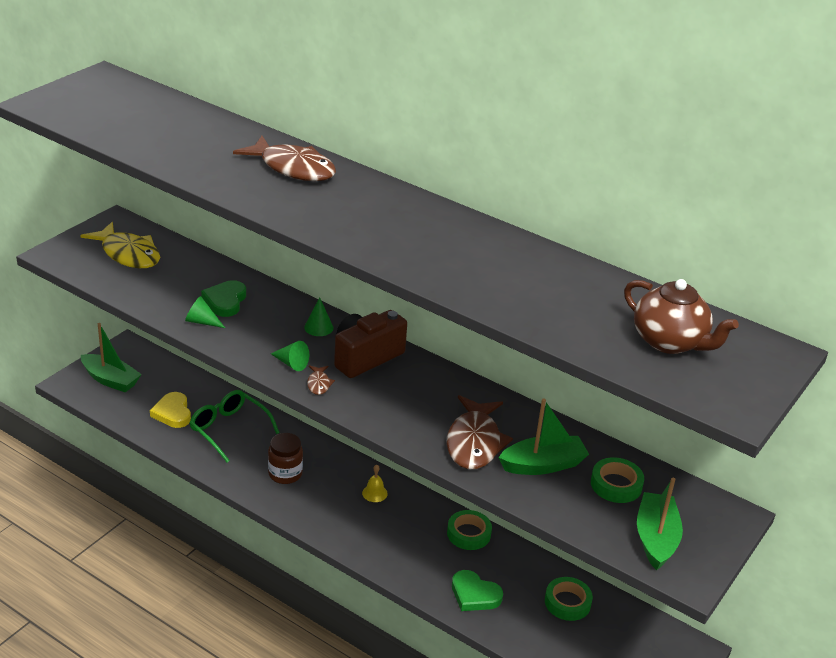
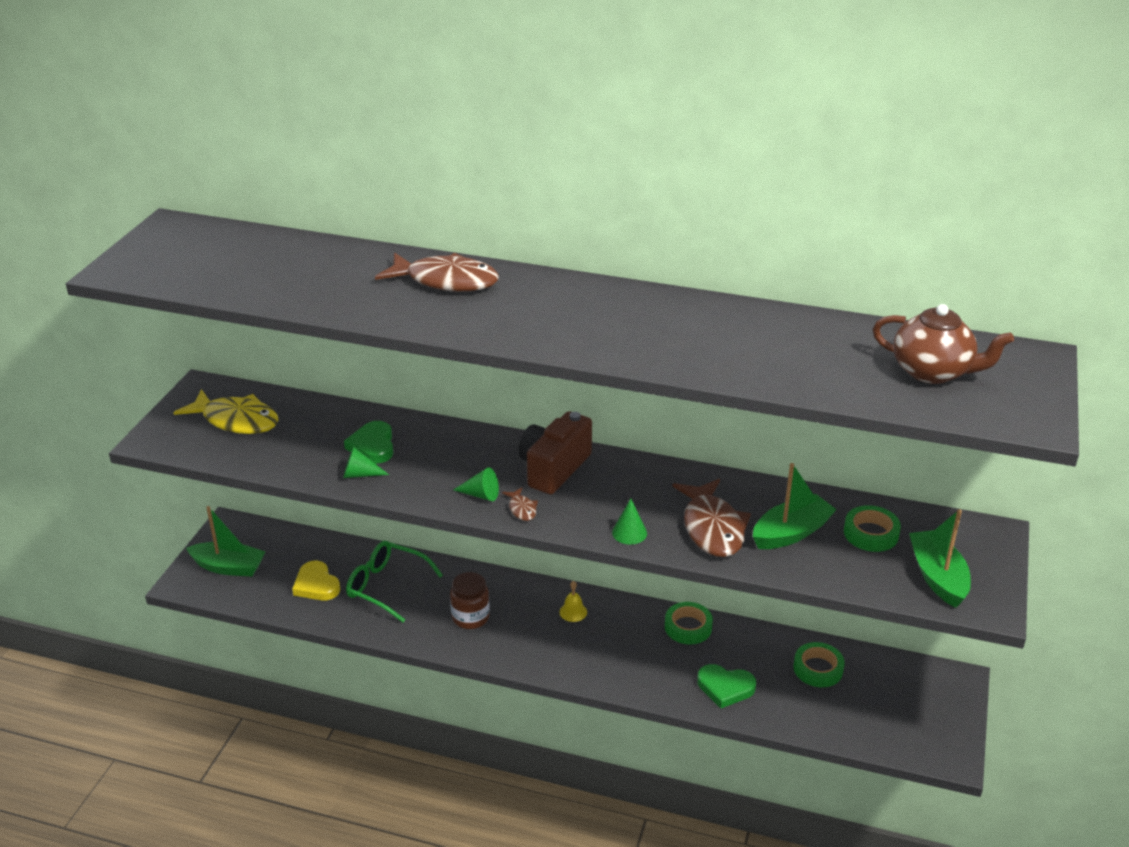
camera: 15 degrees left, 0 degrees up
(318, 327) = (487, 449): green cone -> green cone (629, 533)

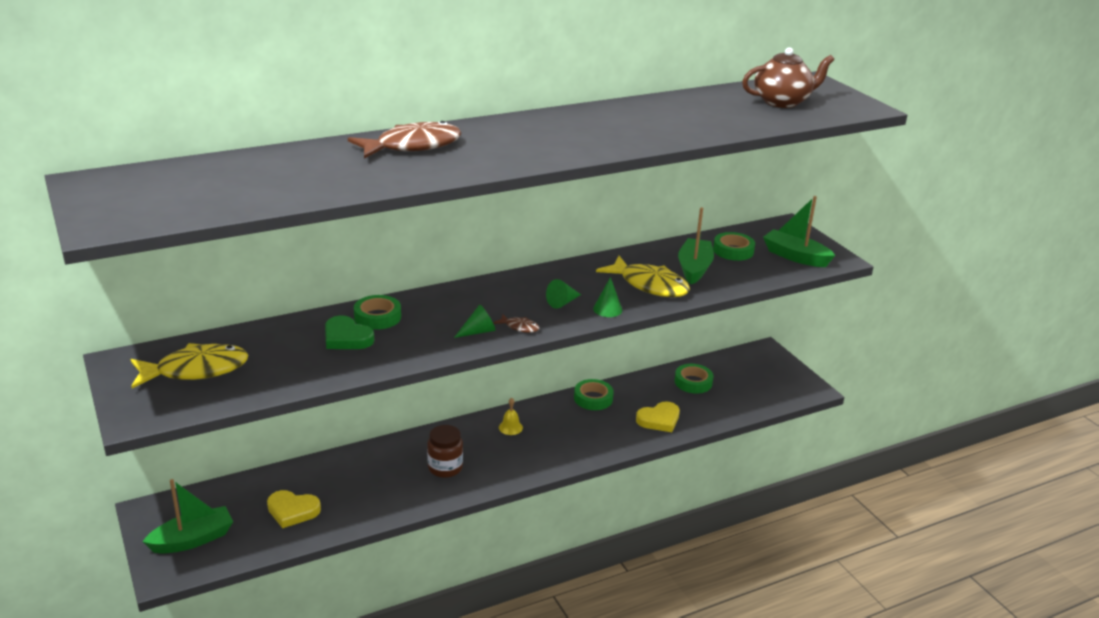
camera: 45 degrees left, 5 degrees down
(360, 474) = (367, 359): green cone -> green cone (562, 302)
(387, 586) = (353, 482): green glasses -> none
(422, 438) = (377, 317): none -> green tape
(554, 468) = (502, 295): brown camera -> none
(712, 528) = (649, 285): brown fish -> yellow fish
(725, 688) = (659, 420): green heart -> yellow heart

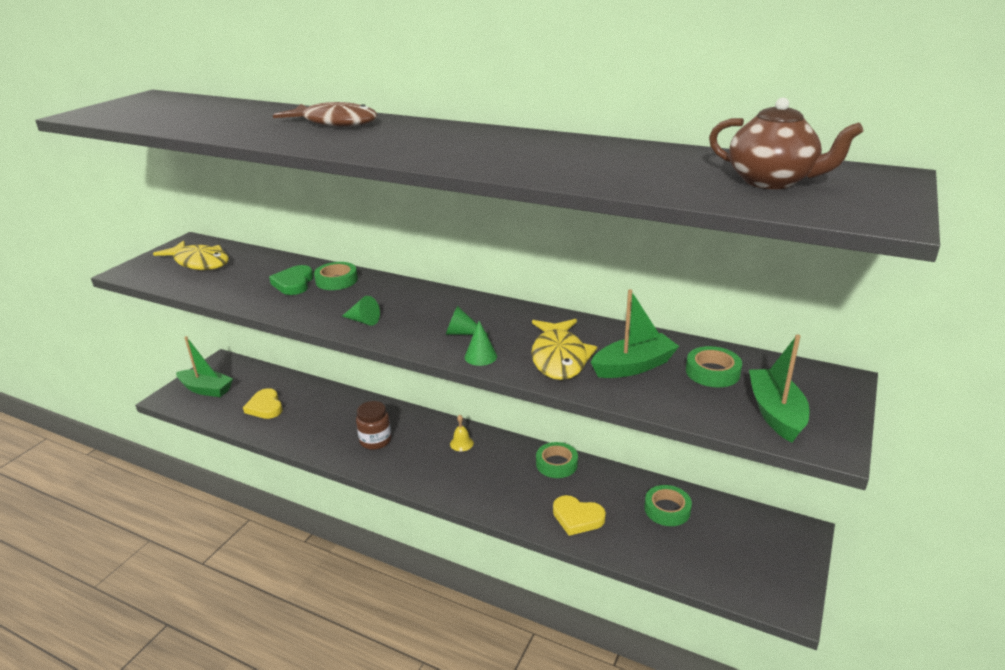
camera: 55 degrees right, 0 degrees up
(519, 327) = (393, 333): brown fish -> none

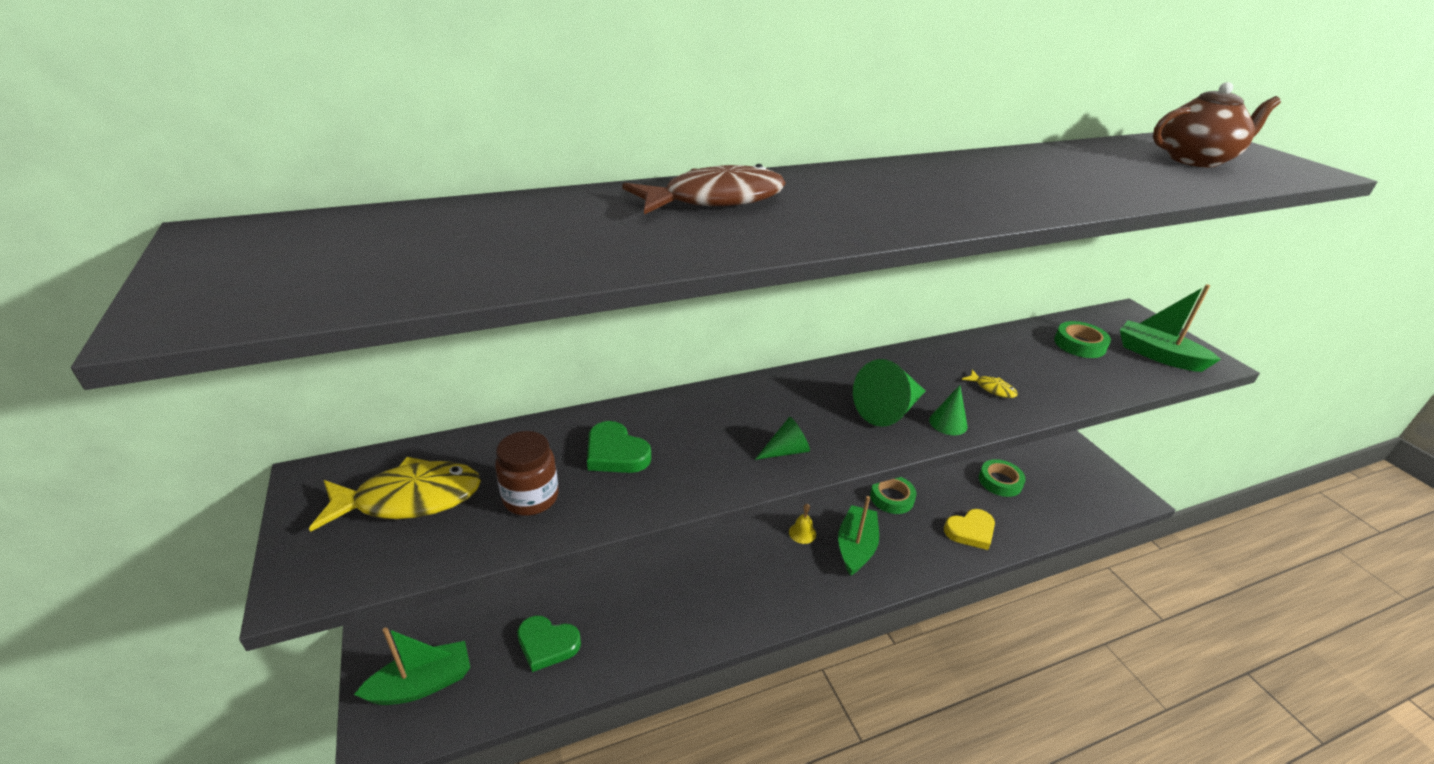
camera: 50 degrees left, 5 degrees up
(265, 407) = (547, 644): yellow heart -> green heart
(336, 280) = (657, 422): green tape -> none
(375, 441) = (729, 588): brown jar -> brown jar (531, 498)
(462, 333) = (889, 410): green cone -> green cone, size x1.77
(559, 357) = (992, 388): yellow fish -> yellow fish, size x0.45
(633, 366) = (1040, 367): green boat -> green boat (856, 547)

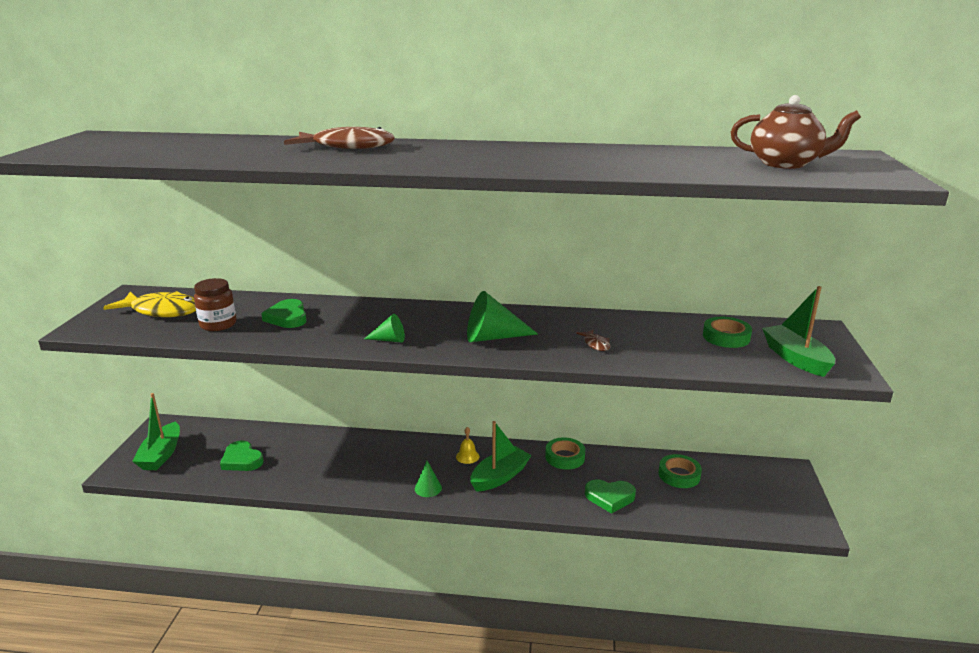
camera: 30 degrees right, 10 degrees down
(422, 684) = (161, 455): green boat -> green boat turned 90 degrees clockwise
(948, 423) = (526, 353): green cone -> green cone (428, 488)
(970, 531) = (609, 497): yellow heart -> green heart
(992, 388) = (595, 344): yellow fish -> brown fish

